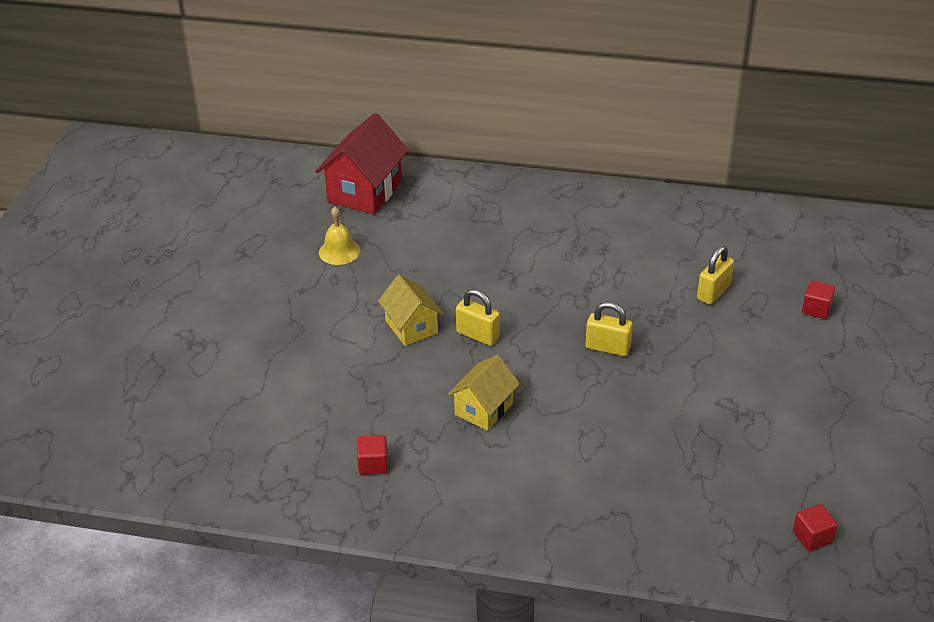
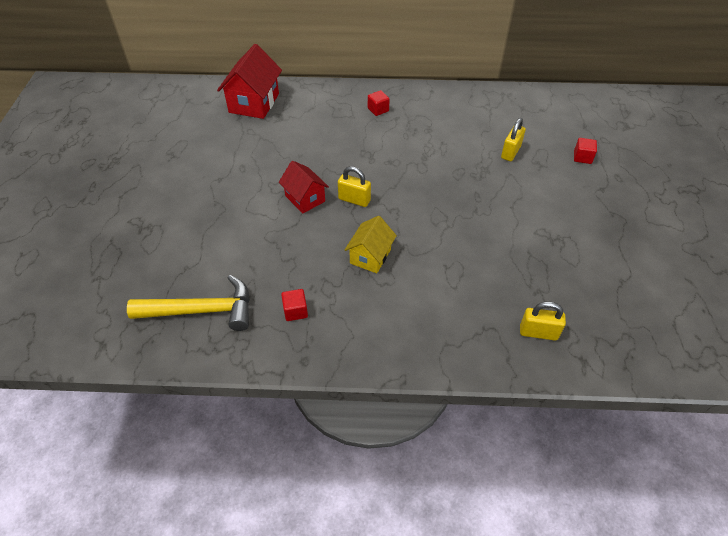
camera: 10 degrees left, 10 degrees up
(255, 451) = (202, 311): none -> yellow hammer
(339, 251) = (242, 147): yellow bell -> none
(411, 327) = (305, 198): yellow house -> red house
(607, 348) = (448, 200): yellow padlock -> yellow padlock (538, 332)
(812, 537) = (633, 330): red cube -> red cube (378, 110)

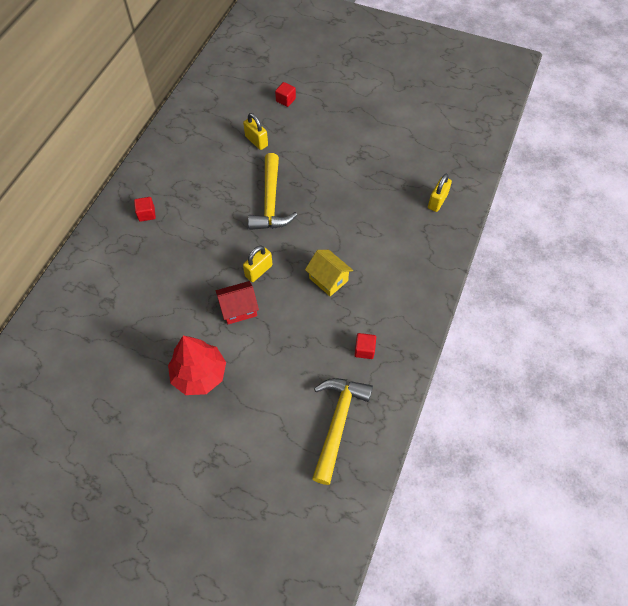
camera: 70 degrees left, 10 degrees up
(226, 193) = (199, 374): none -> red tree
(254, 103) = (70, 319): red house -> none
(442, 184) = (270, 201): none -> yellow hammer

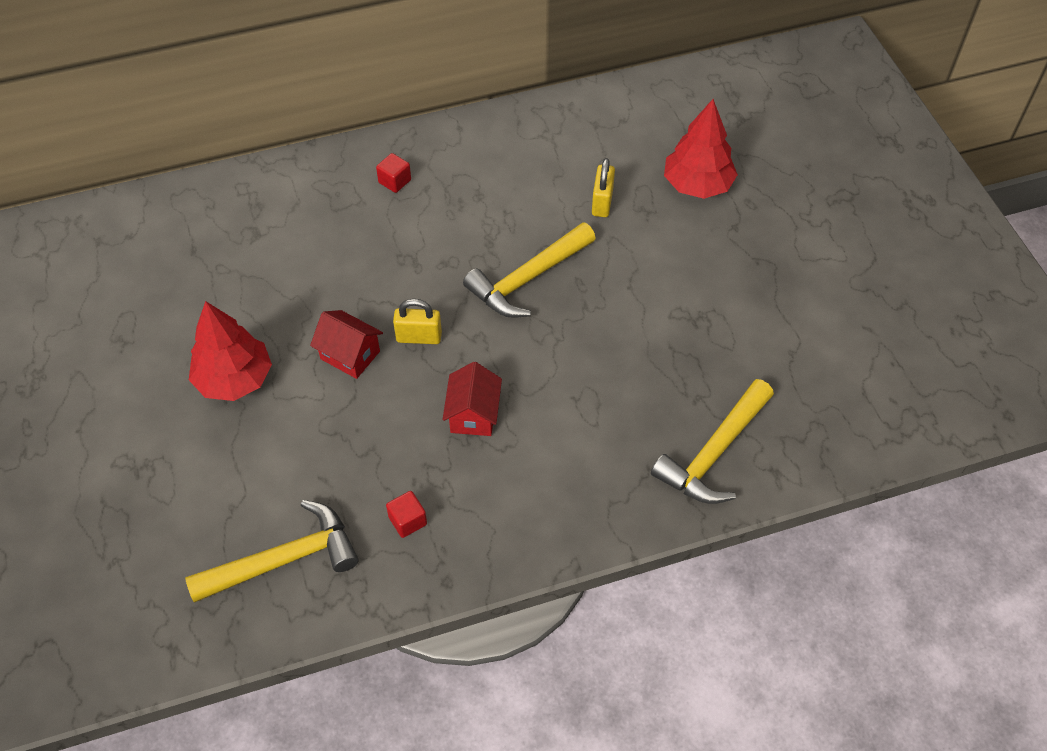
camera: 50 degrees right, 5 degrees down
(285, 100) = (697, 185): red cube -> red tree
(328, 279) = (473, 414): yellow house -> red house
(437, 201) = (714, 453): yellow padlock -> yellow hammer

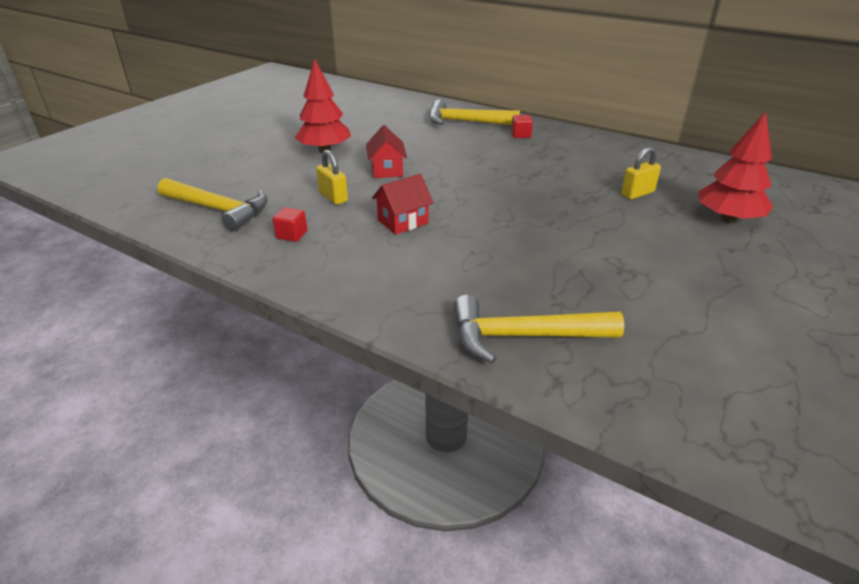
camera: 50 degrees right, 20 degrees down
(419, 337) = (431, 182): yellow padlock -> yellow padlock (333, 197)
(528, 279) = (533, 195): yellow hammer -> yellow hammer (466, 122)

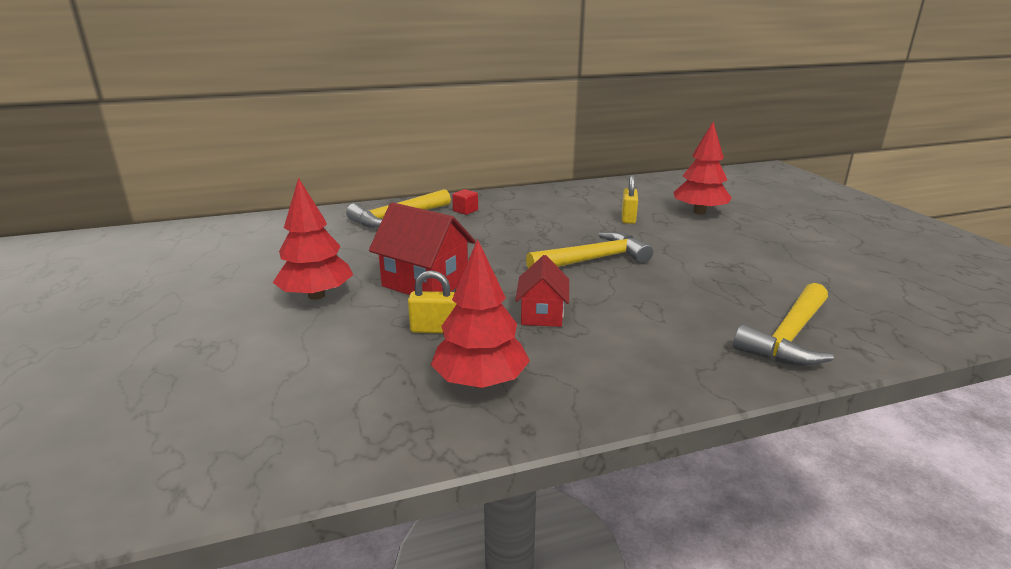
camera: 50 degrees left, 10 degrees down
(218, 210) = (339, 411): yellow hammer -> yellow hammer (593, 260)
(292, 235) = (480, 381): red cube -> red tree
(387, 170) = (425, 283): red house -> red house, size x1.59

